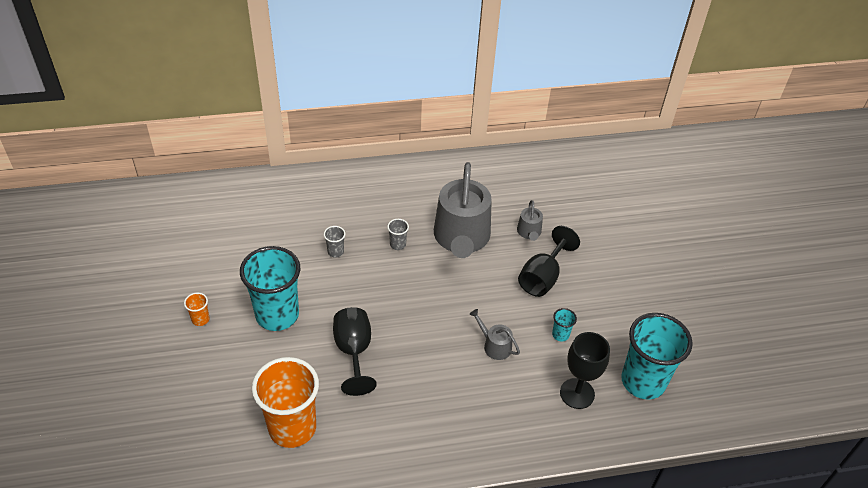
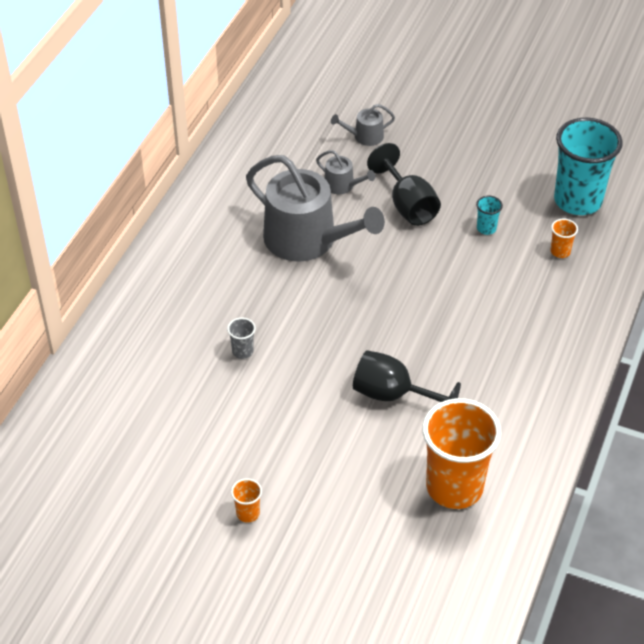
camera: 55 degrees left, 0 degrees up
(277, 315) = (294, 440): turquoise cup -> none
(397, 244) = (275, 295): grey cup -> none
(494, 345) = (464, 282): grey watering can -> grey watering can (364, 136)
(577, 393) = (560, 251): black goblet -> orange cup

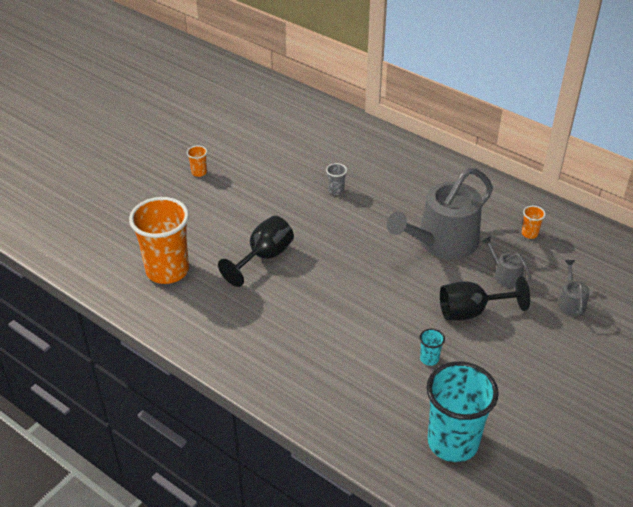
camera: 105 degrees right, 5 degrees down
(342, 185) = (505, 275): grey watering can -> grey watering can turned 90 degrees clockwise
(560, 251) = (385, 405): orange cup -> orange cup (529, 234)

